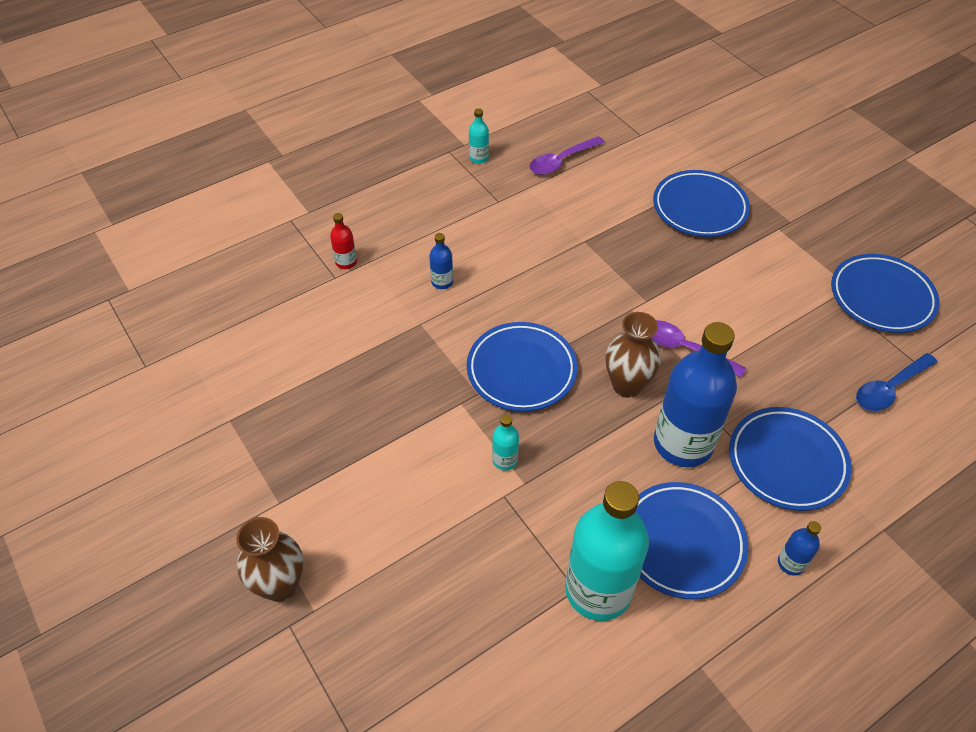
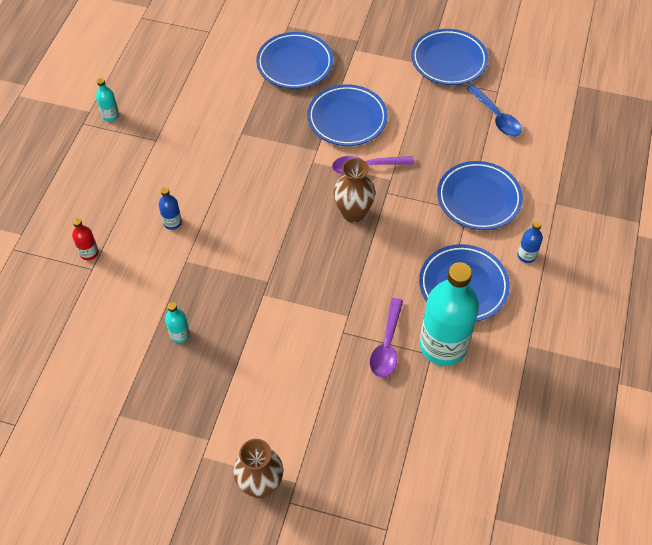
camera: 40 degrees left, 5 degrees up
(505, 460) = (323, 310): turquoise bottle -> turquoise bottle (180, 335)
(521, 370) = (281, 247): blue plate -> blue plate (347, 119)
(561, 161) = (173, 83): purple spoon -> purple spoon (387, 345)
(683, 443) = (415, 227): blue bottle -> none
(889, 389) = (496, 117): blue spoon -> blue spoon turned 45 degrees counterclockwise

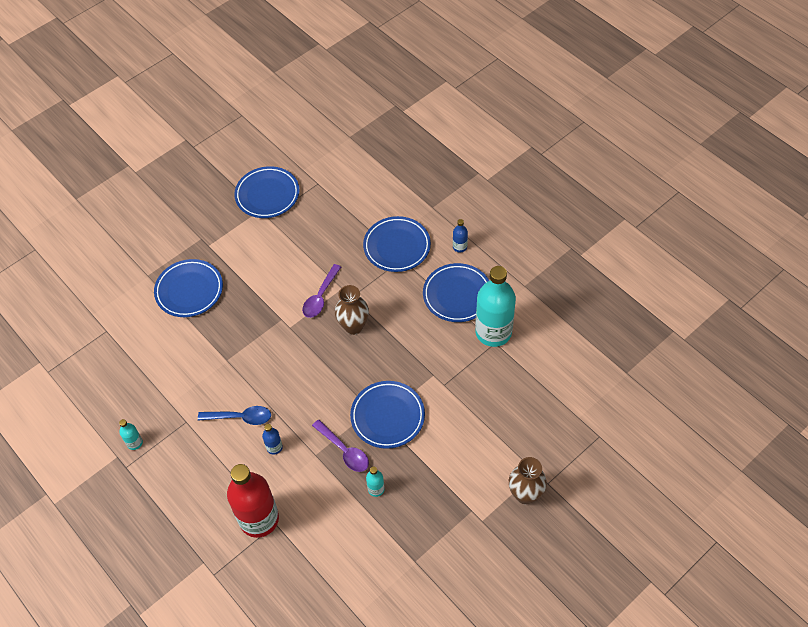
camera: 55 degrees left, 0 degrees up
(89, 253) = (259, 519): red bottle -> red bottle, size x2.38
(347, 119) = (268, 285): blue plate -> blue plate (387, 416)
(387, 345) = (471, 364): purple spoon -> purple spoon (344, 450)
(496, 117) = (339, 197): blue spoon -> blue spoon (240, 417)

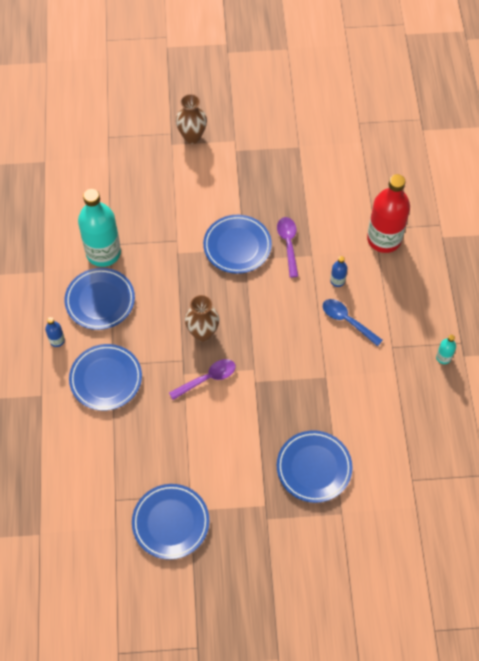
camera: 145 degrees left, 5 degrees up
(376, 489) = (287, 204): turquoise bottle -> none

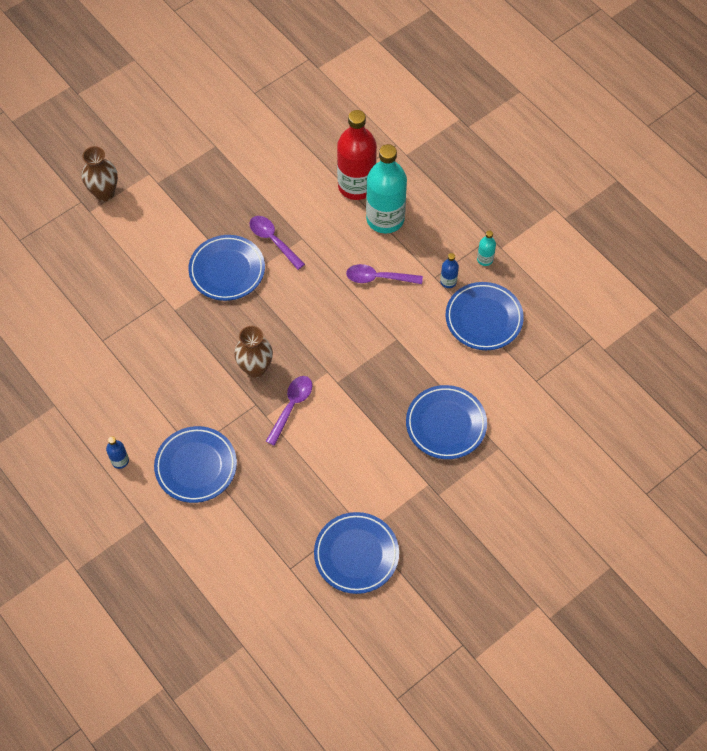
camera: 35 degrees left, 0 degrees up
(100, 301) = (133, 398): blue plate -> blue plate (483, 318)
(103, 253) = (101, 352): turquoise bottle -> turquoise bottle (385, 219)
(337, 281) = (343, 247): blue bottle -> blue bottle (448, 281)
(347, 321) = (378, 278): blue spoon -> purple spoon

